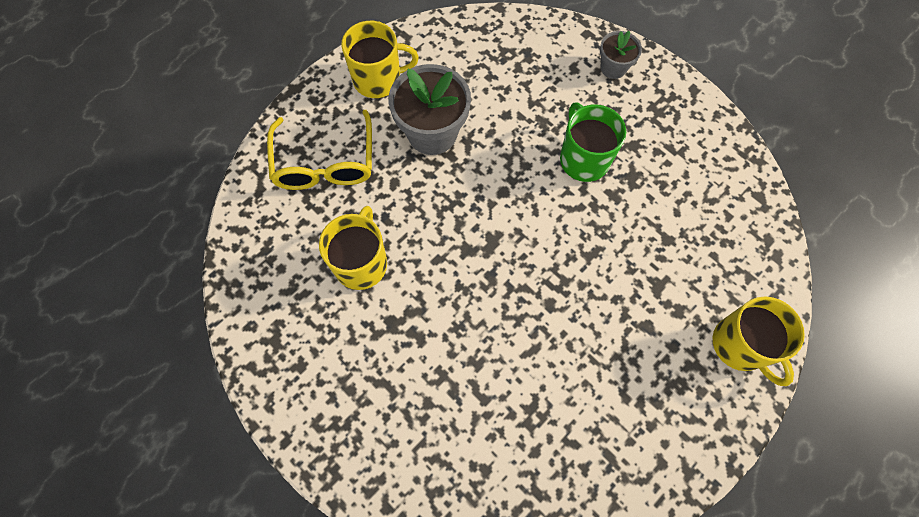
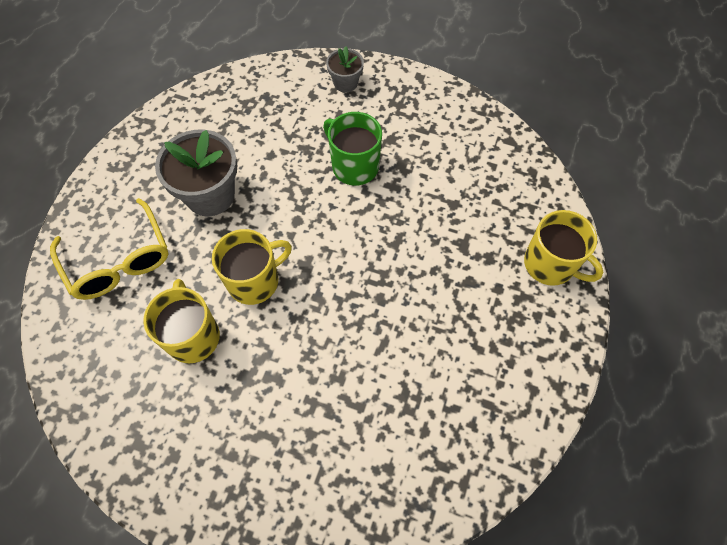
camera: 25 degrees left, 5 degrees down
(378, 79) = (139, 168): yellow mug -> yellow mug (254, 281)

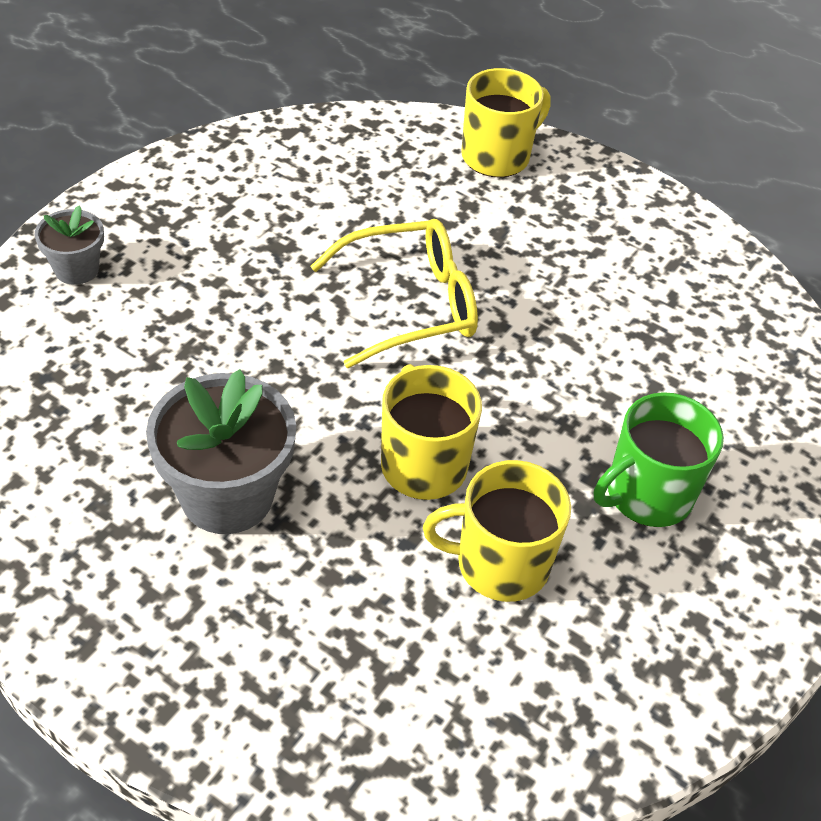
camera: 80 degrees left, 15 degrees down
(119, 260) = (314, 659): yellow glasses -> yellow glasses (410, 304)
(354, 166) = (254, 299): green mug -> green mug (647, 494)

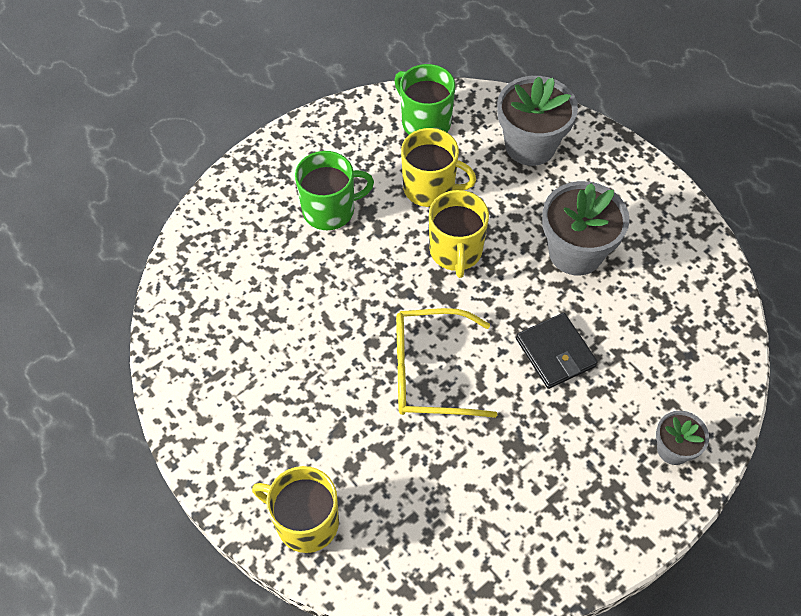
camera: 160 degrees left, 10 degrees up
(243, 350) = (555, 353): none -> black wallet
(339, 690) = (530, 145): none -> grey flower pot
(497, 156) = (306, 522): yellow mug -> yellow mug turned 45 degrees clockwise
(559, 701) = (425, 122): none -> green mug

